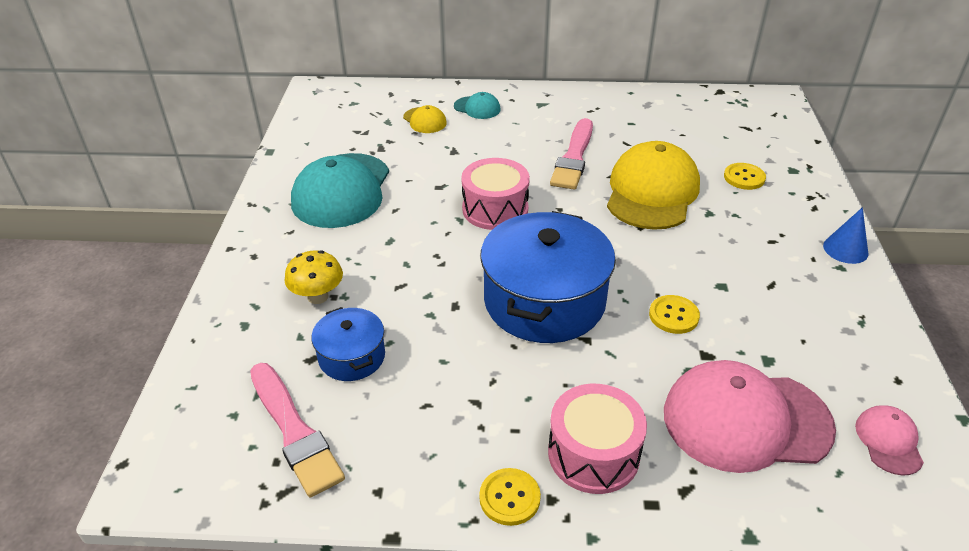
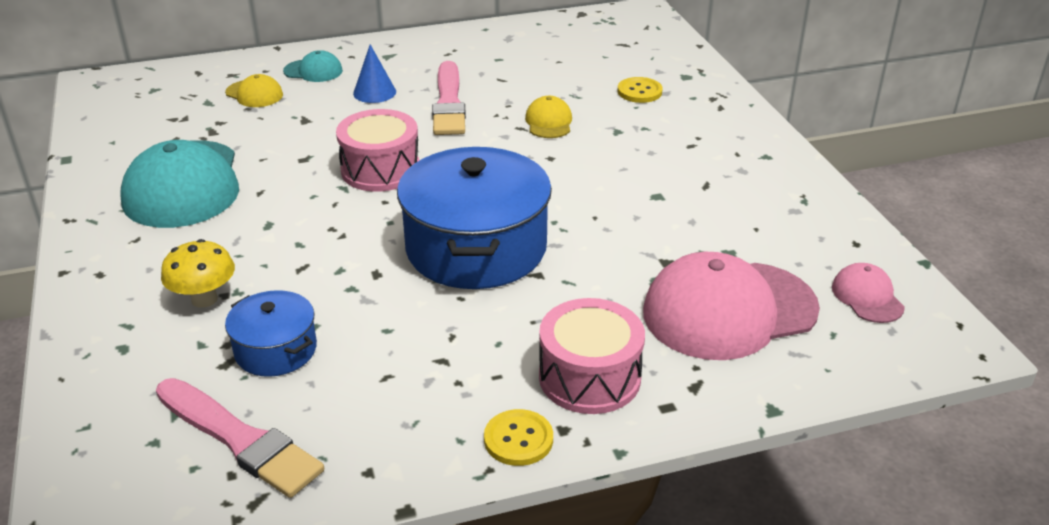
camera: 20 degrees left, 5 degrees down
(652, 192) = (549, 122): yellow cap -> yellow cap, size x0.46
(673, 316) = (619, 233): yellow button -> none
(845, 249) = (764, 139): blue cone -> blue cone (374, 92)

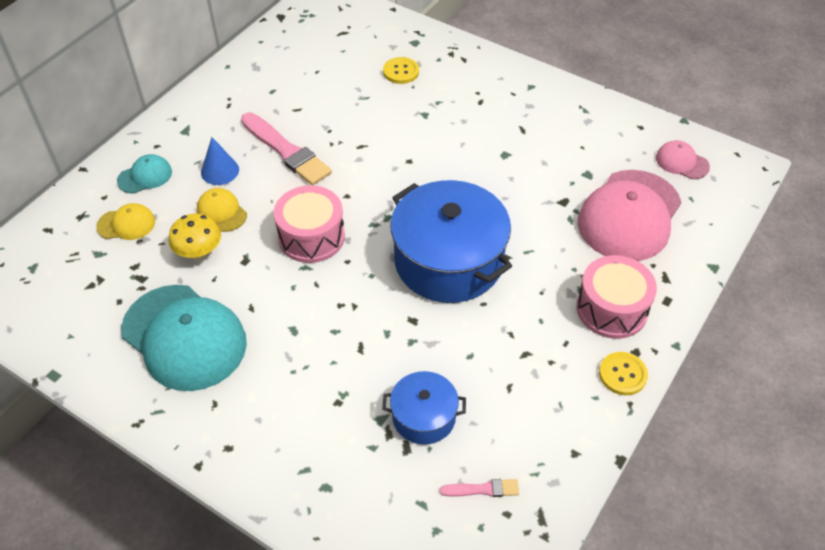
camera: 40 degrees left, 15 degrees up
(204, 299) = (329, 414): yellow mushroom -> yellow mushroom (199, 253)
(240, 440) = (483, 489): pink brush -> pink brush, size x0.47
(549, 122) = (373, 130): yellow cap -> yellow cap (222, 212)

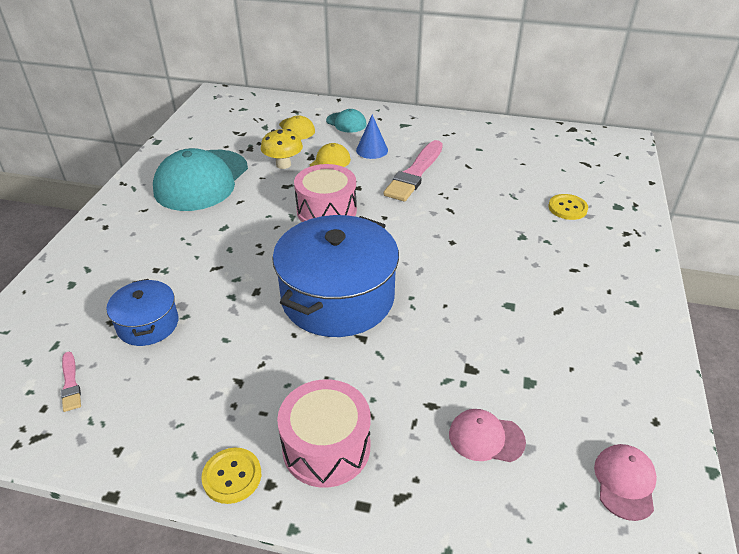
camera: 70 degrees right, 10 degrees down
(629, 216) = (486, 438): pink cap -> pink cap, size x0.46

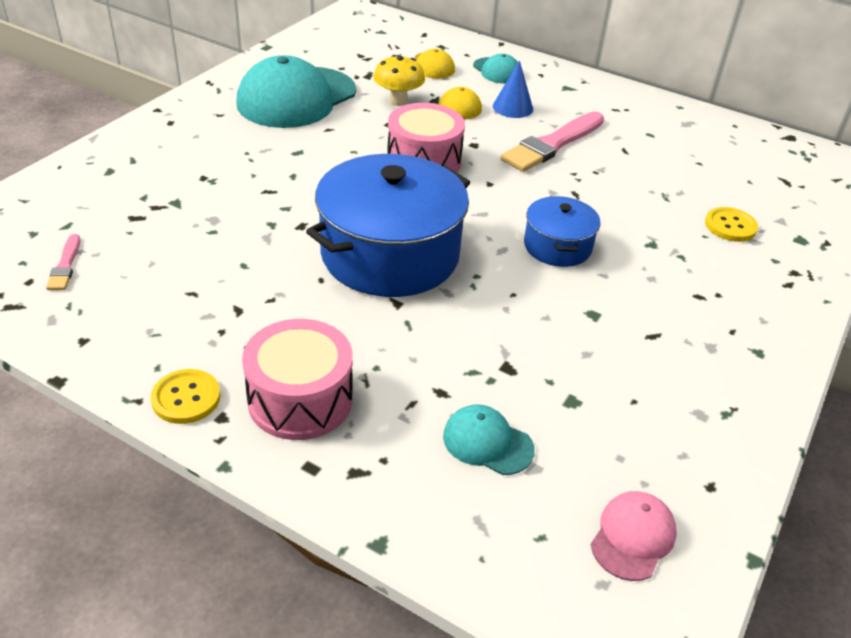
camera: 15 degrees right, 0 degrees up
(148, 324) = (169, 229): blue pot -> blue pot (557, 246)
(486, 438) = (487, 442): pink cap -> turquoise cap

